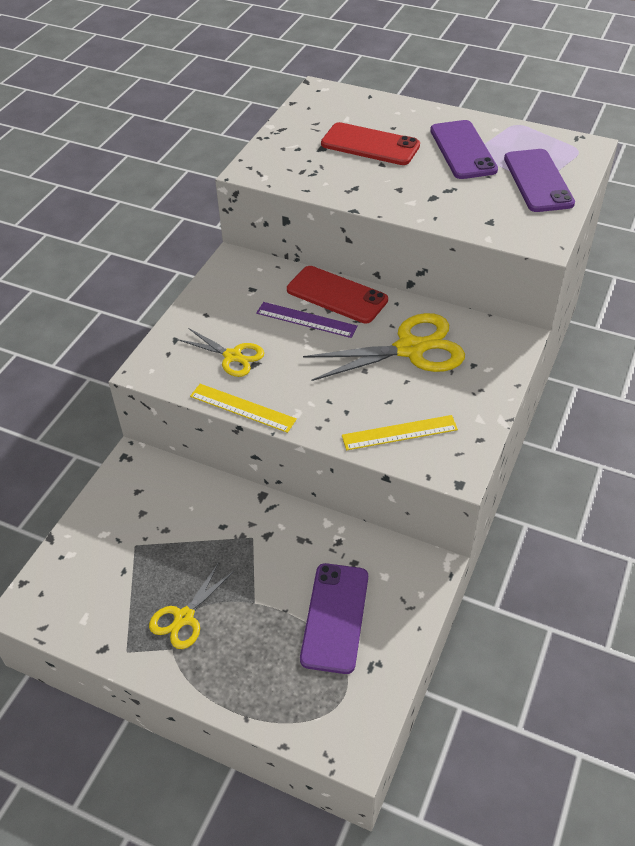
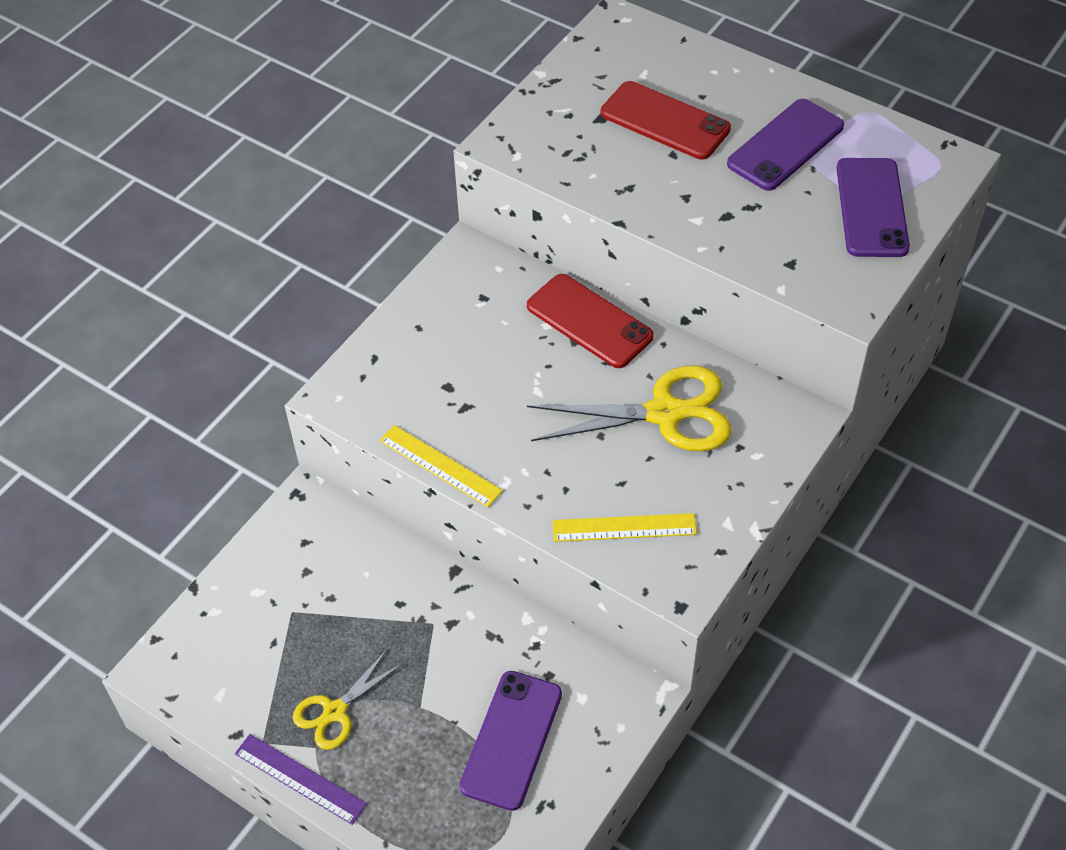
camera: 10 degrees right, 5 degrees up
(233, 356) = (441, 392): yellow scissors -> none
(306, 320) = (543, 352): purple ruler -> purple ruler (300, 779)
(463, 150) = (785, 145): purple phone -> purple phone turned 45 degrees clockwise

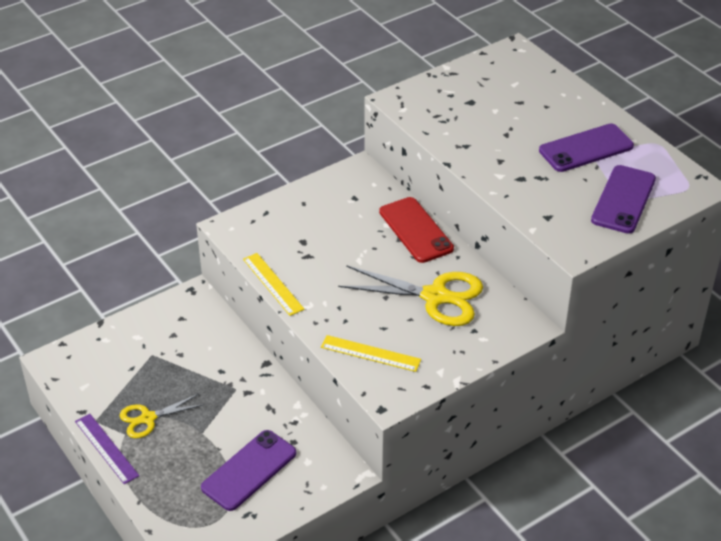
camera: 20 degrees right, 10 degrees down
(665, 121) = (512, 114): red phone -> none

